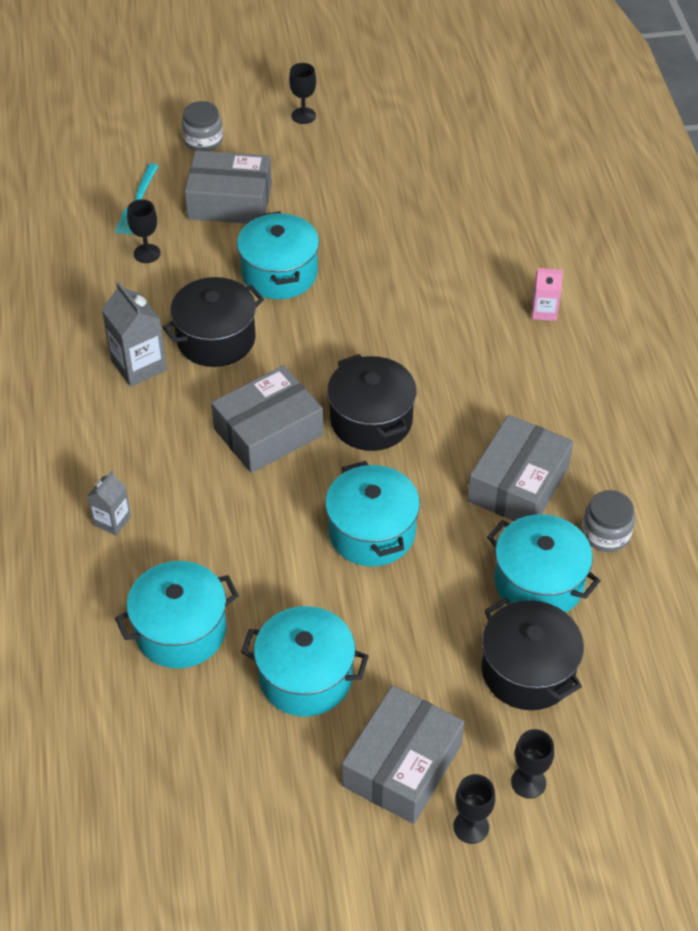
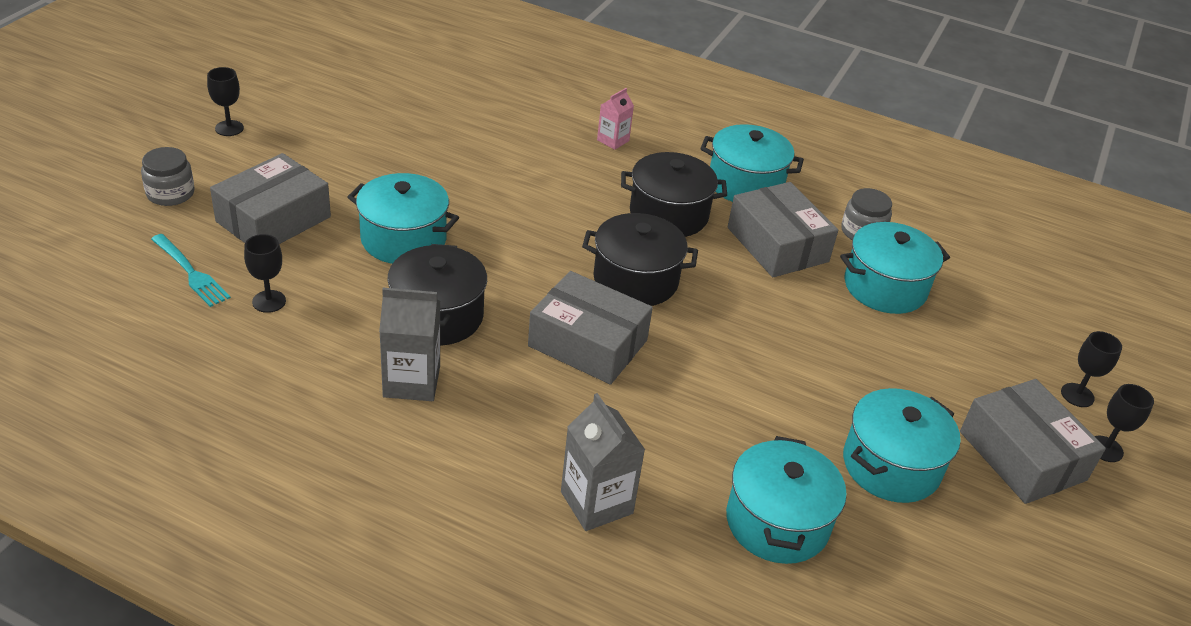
camera: 60 degrees left, 10 degrees down
(112, 520) = (596, 502): grey carton -> grey carton, size x1.65
(268, 432) = (588, 343): grey box -> grey box turned 60 degrees counterclockwise
(372, 532) = (760, 344): turquoise pot -> turquoise pot (745, 184)
(527, 671) = (968, 338): black pot -> black pot (668, 214)

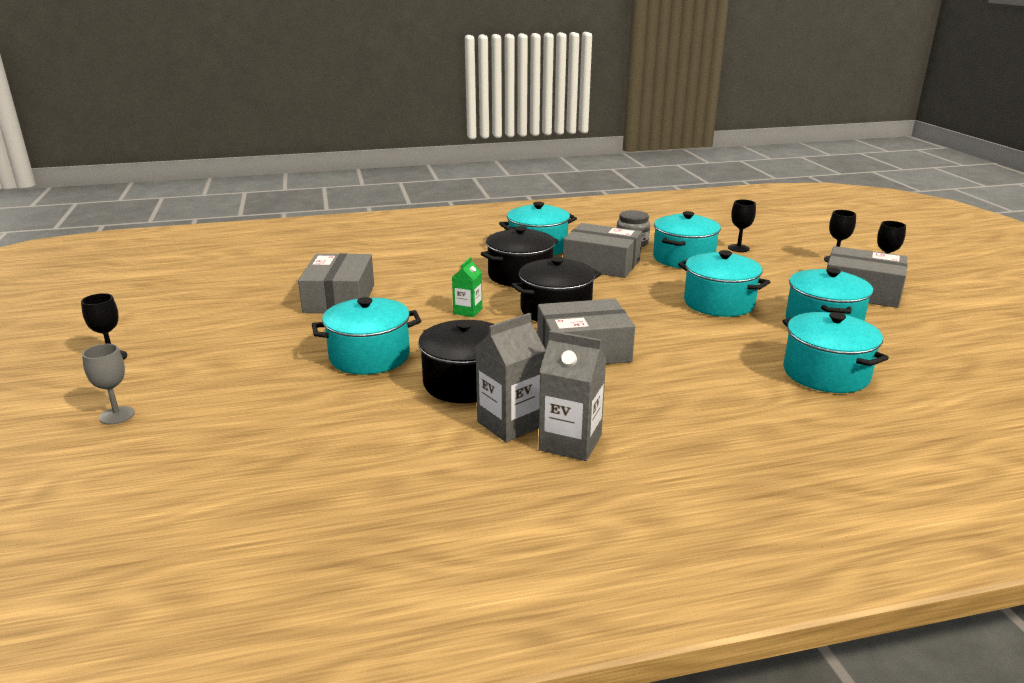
camera: 35 degrees left, 15 degrees down
(170, 193) = (117, 415): grey jar -> grey goblet
(191, 272) = (220, 452): turquoise fork -> none
(269, 301) = (322, 436): black goblet -> black goblet (738, 248)
(273, 219) = (244, 390): grey box -> grey box (339, 298)
(554, 233) = (467, 311): none -> green carton
(596, 502) = (730, 419): grey carton -> grey carton (570, 442)
(613, 140) = (427, 258): pink carton -> none
(818, 370) = (719, 303): none -> turquoise pot

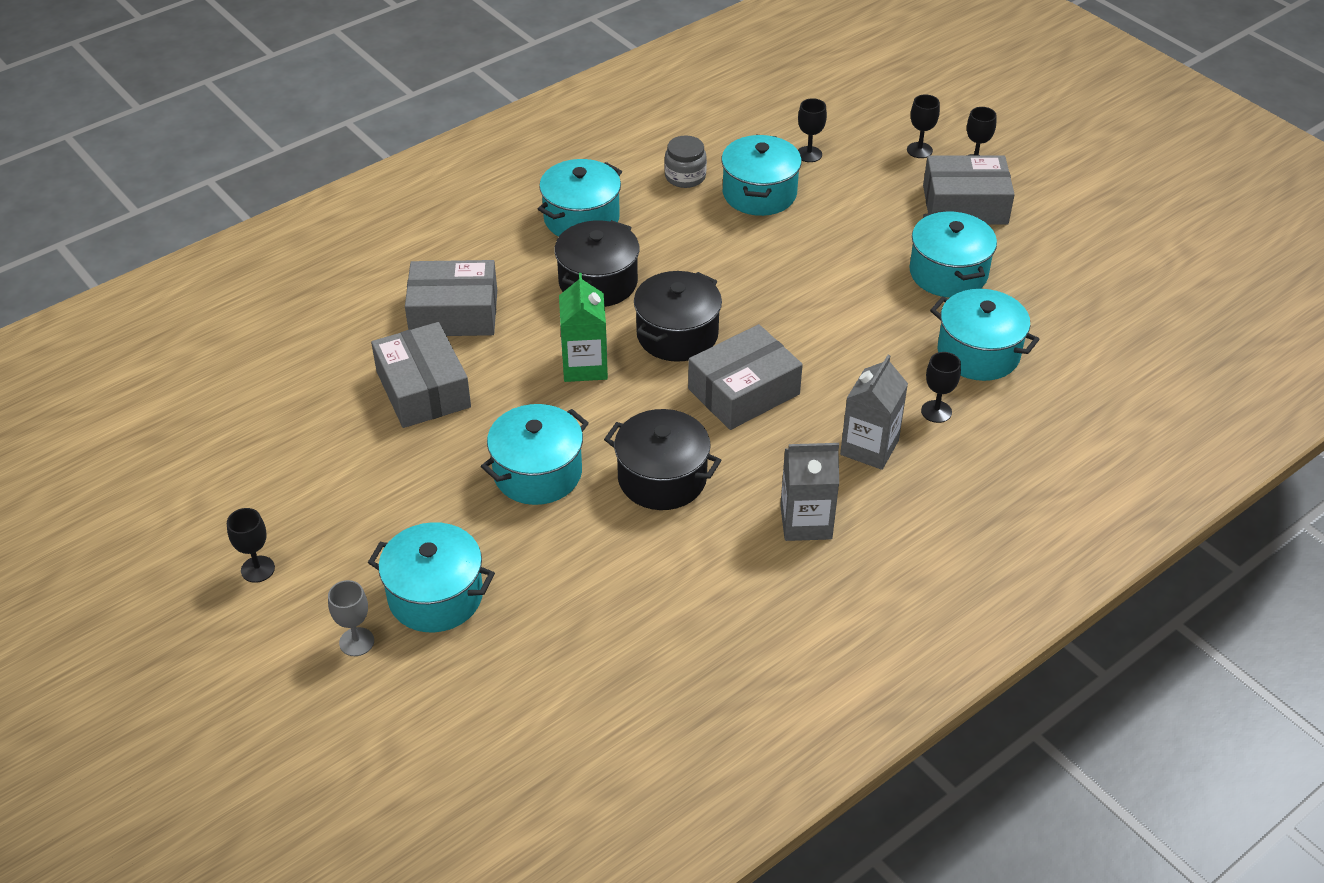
camera: 25 degrees left, 20 degrees up
(467, 311) = (585, 366): green carton -> green carton, size x1.65
(510, 424) = (740, 518): grey carton -> grey carton (869, 447)
(601, 264) = (675, 232): grey box -> grey box (454, 313)
(719, 303) = (835, 270): turquoise pot -> turquoise pot (435, 596)
(758, 400) = (936, 411): none -> black goblet

